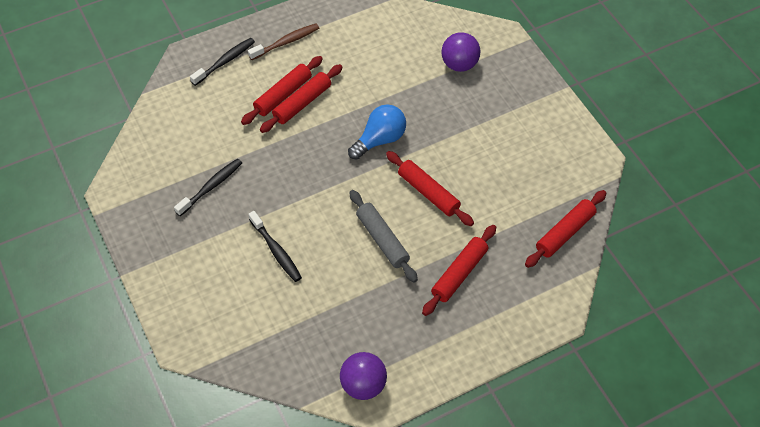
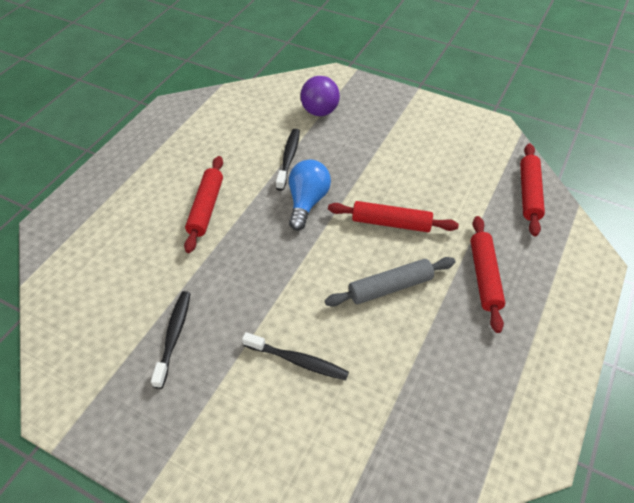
camera: 35 degrees left, 5 degrees down
(225, 61) = (95, 209): black toothbrush -> black toothbrush (288, 158)
(283, 95) = (180, 210): red rolling pin -> none
(286, 42) = (146, 164): brown toothbrush -> none
(363, 385) = (508, 444): purple ball -> none
(382, 240) = (390, 287): grey rolling pin -> grey rolling pin turned 45 degrees counterclockwise

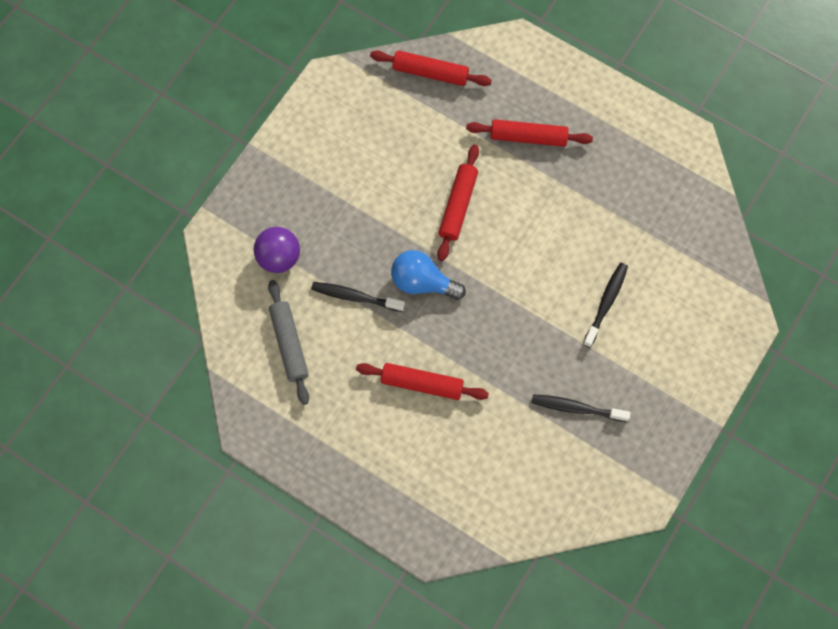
camera: 85 degrees left, 20 degrees up
(390, 287) = (534, 218): grey rolling pin -> grey rolling pin (289, 344)

